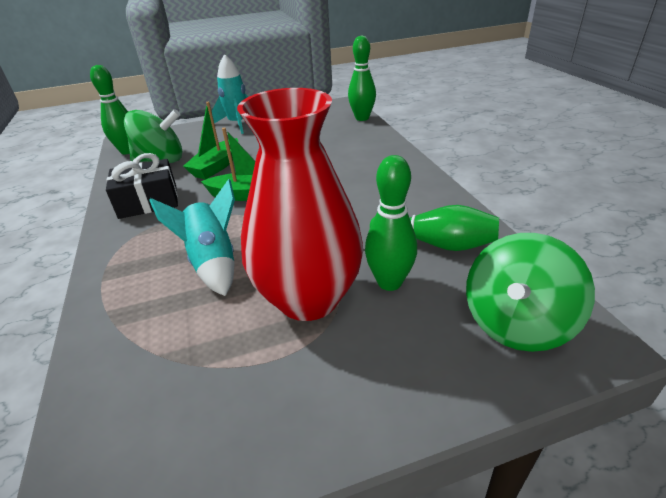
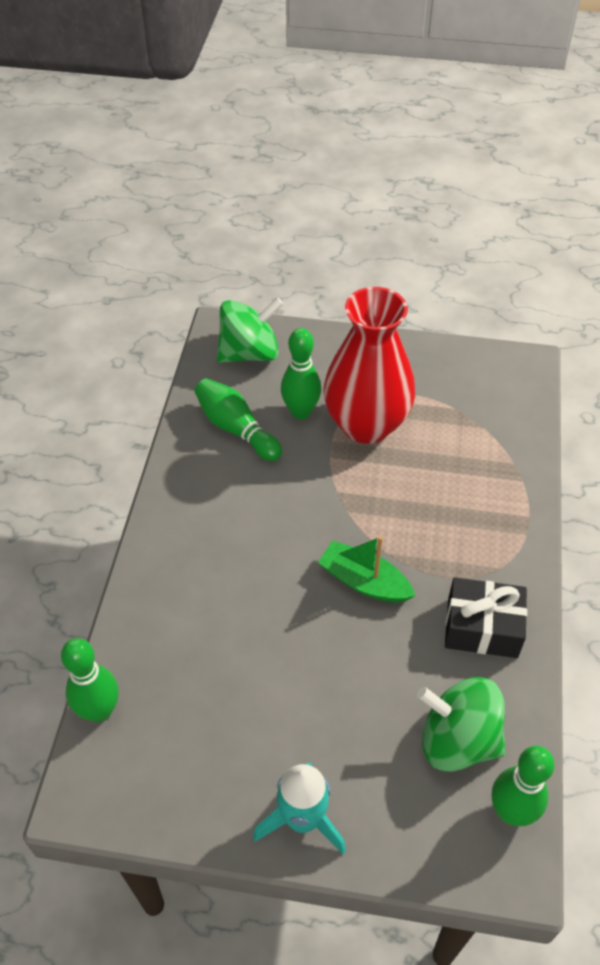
camera: 155 degrees left, 15 degrees up
(213, 262) = (428, 493): turquoise rocket -> none
(216, 166) = (381, 672): green boat -> none

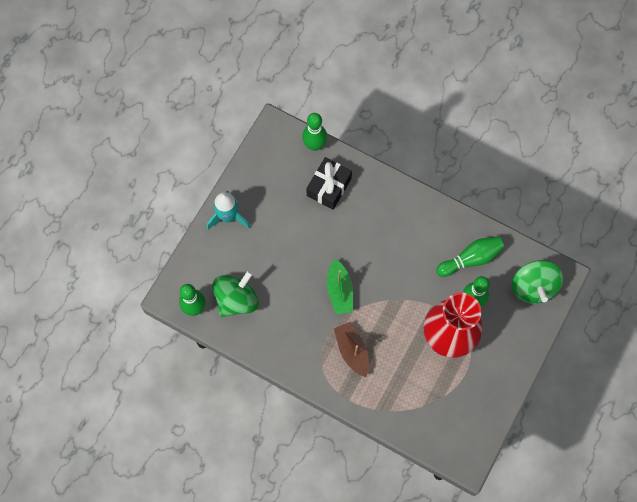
camera: 110 degrees right, 20 degrees up
(364, 581) = (339, 291): green boat -> green boat turned 120 degrees clockwise
(452, 534) = (352, 351): none -> brown boat
(482, 627) = (290, 339): black gift -> black gift (329, 187)

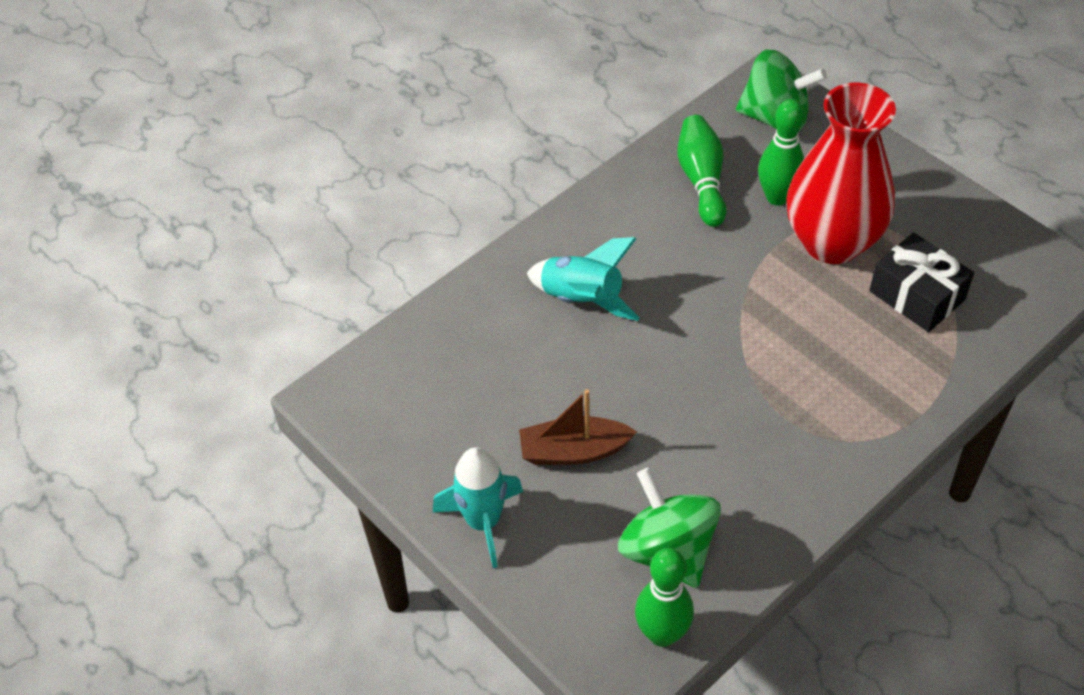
camera: 70 degrees left, 20 degrees down
(314, 145) = (395, 343): green bowling pin -> none
(329, 187) = (490, 341): black gift -> black gift (917, 295)
(339, 291) = (702, 375): green boat -> none
(352, 351) = (826, 385): brown boat -> brown boat (573, 451)
(369, 222) = (582, 299): none -> turquoise rocket

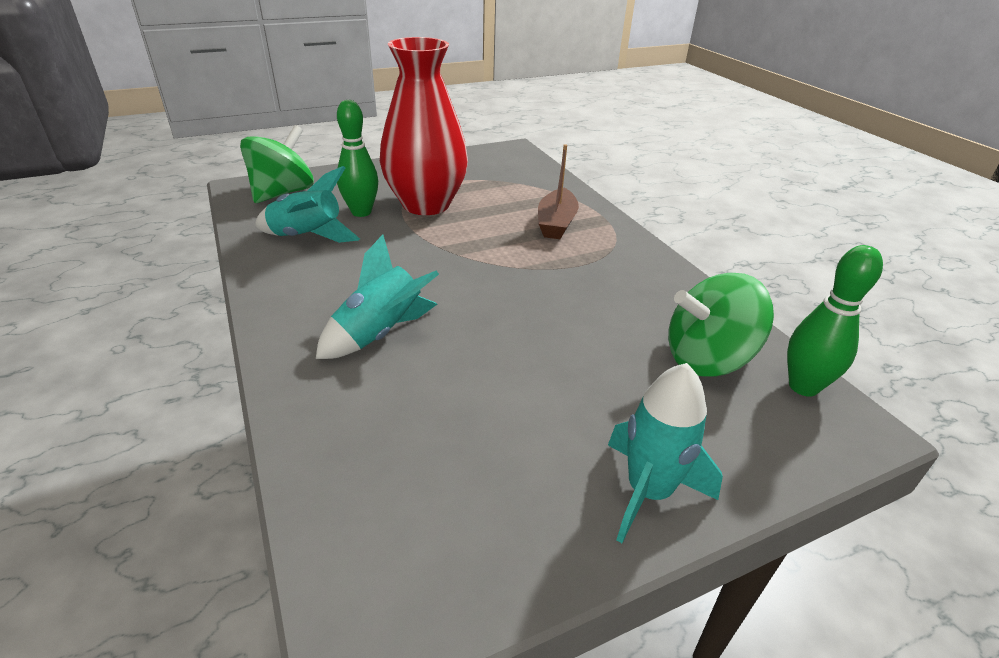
camera: 75 degrees left, 15 degrees down
(573, 451) = (570, 389): brown boat -> brown boat (556, 223)
(702, 181) = (307, 237): green bowling pin -> turquoise rocket
(917, 295) = (499, 190): black gift -> none

